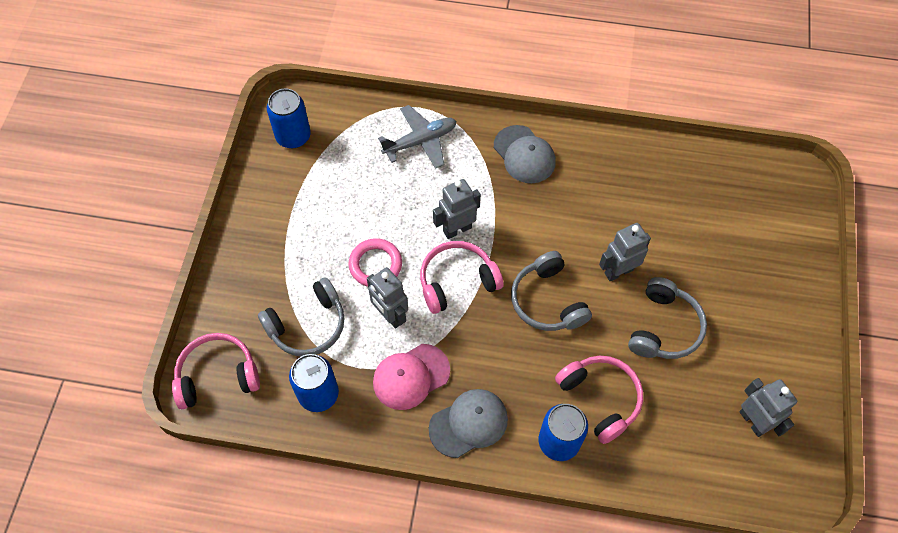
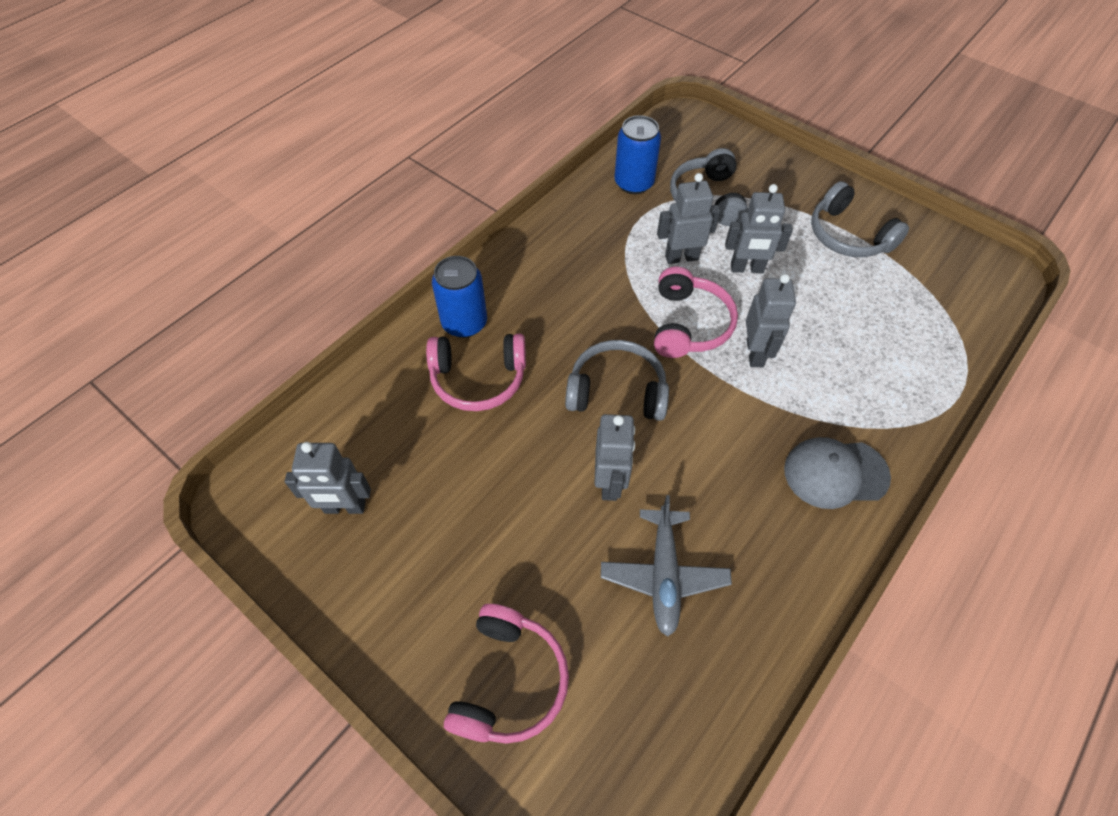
camera: 120 degrees right, 5 degrees down
(217, 375) = (693, 132): pink headphones -> pink headphones (509, 681)
(293, 136) = (952, 265): blue can -> none
(375, 265) = (746, 269): pink ring -> grey robot
(411, 376) = (608, 246): pink cap -> none
(421, 141) = (901, 374): grey plane -> grey plane (663, 575)
(469, 423) = (533, 267): grey cap -> none
(664, 327) = (510, 487): grey headphones -> grey headphones (848, 235)

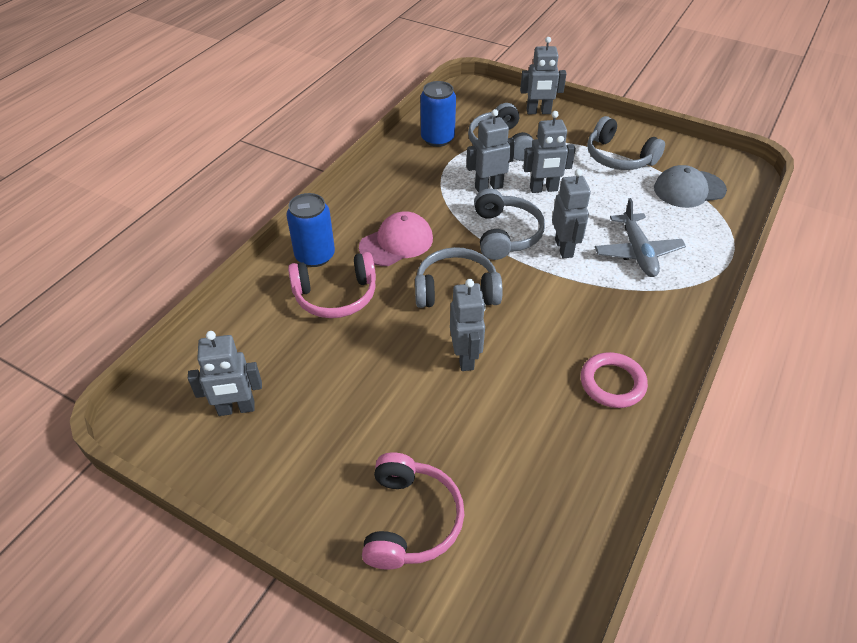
camera: 10 degrees left, 10 degrees down
(560, 318) = (396, 243): none -> pink cap
(663, 575) = (525, 419): grey plane -> grey plane (637, 252)
(689, 324) = (505, 234): pink headphones -> grey headphones
(762, 160) = (538, 112): none -> grey robot
(775, 544) = (612, 383): none -> pink ring
(835, 473) = (648, 325): grey cap -> grey cap (689, 189)

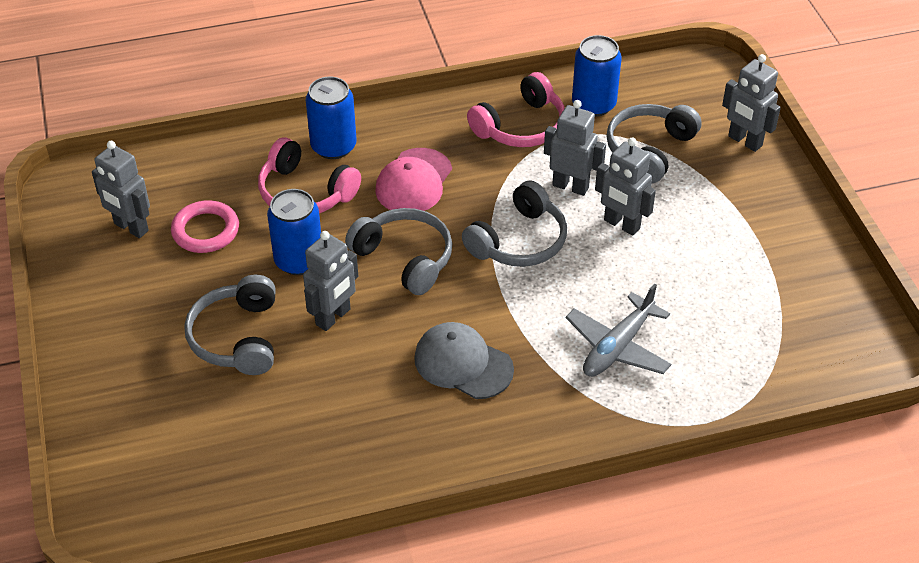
camera: 45 degrees right, 0 degrees up
(392, 340) = (299, 260): none -> blue can
(396, 243) = (413, 181): pink cap -> pink cap turned 105 degrees clockwise
(410, 520) = (140, 394): pink headphones -> pink headphones (521, 126)
(564, 248) = (553, 292): grey robot -> none
(612, 383) = (417, 429): pink ring -> pink ring (205, 231)
(618, 157) = (754, 246): grey headphones -> grey headphones (237, 337)
(689, 189) = (777, 329): grey cap -> grey cap (463, 363)

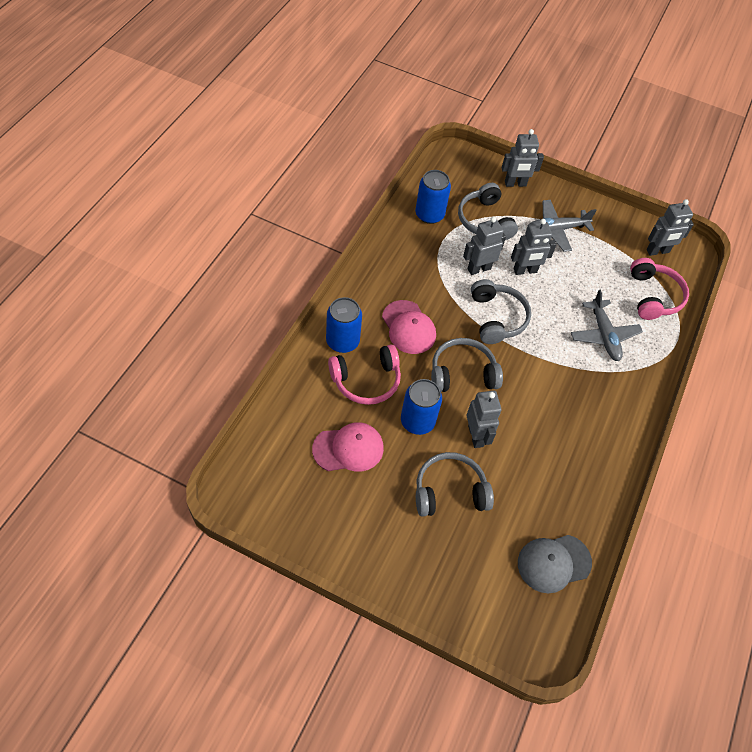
camera: 55 degrees left, 10 degrees up
(131, 227) = (307, 485): grey robot -> grey robot (658, 251)
(205, 231) = (348, 449): pink ring -> pink cap
(237, 337) = (449, 491): grey headphones -> grey headphones turned 135 degrees clockwise
(463, 363) = (560, 404): grey cap -> grey cap (553, 563)
(521, 126) = (414, 254): pink headphones -> pink headphones (653, 296)
(724, 214) = (556, 229): none -> grey plane

